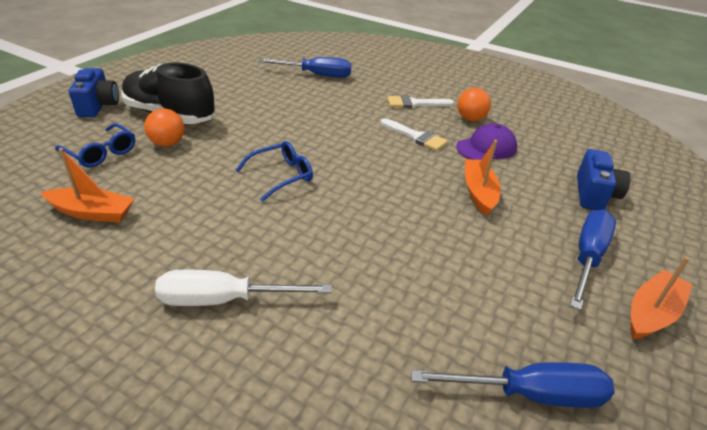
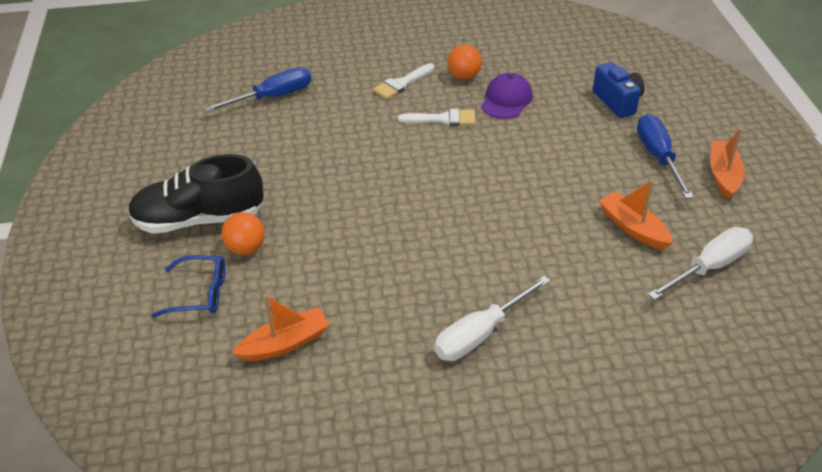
camera: 35 degrees left, 5 degrees up
(98, 106) = (109, 252): blue camera -> none
(281, 176) = (387, 219): blue glasses -> none
(479, 192) = (544, 145): orange boat -> orange boat (633, 228)
(530, 394) = (709, 267): blue screwdriver -> white screwdriver

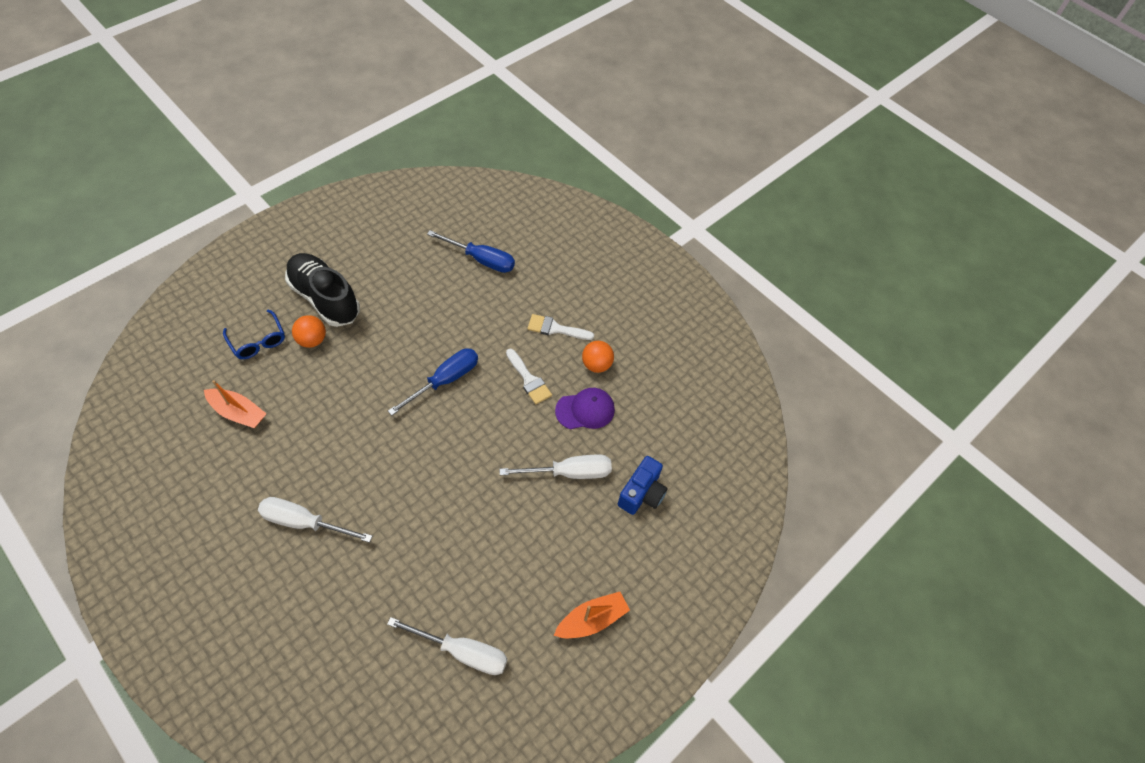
camera: 50 degrees right, 15 degrees up
(564, 133) = (569, 472): none -> white screwdriver
(633, 228) = (477, 575): orange boat -> none
(658, 157) = (583, 557): blue screwdriver -> blue screwdriver (445, 380)

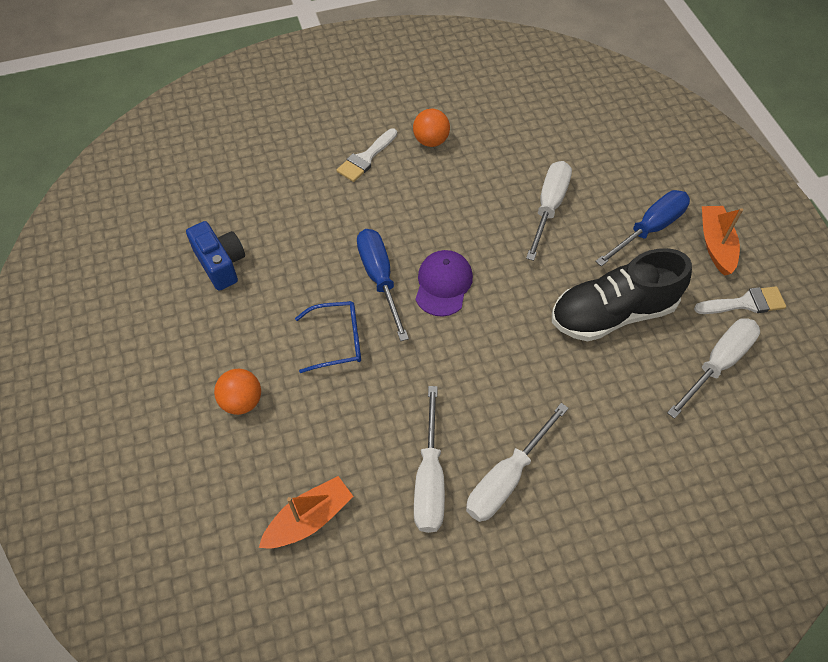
camera: 60 degrees left, 0 degrees up
(258, 341) = (205, 467): blue glasses -> blue glasses (337, 341)
(288, 473) = (429, 479): none -> white screwdriver
(325, 298) = (183, 369): black shoe -> black shoe (612, 313)
(481, 259) = (228, 191): blue screwdriver -> blue screwdriver (649, 229)
(529, 380) = (419, 202): white brush -> white brush (745, 303)
(585, 410) = (481, 169): purple cap -> purple cap (443, 284)
(642, 493) = (596, 159): blue camera -> blue camera (221, 264)

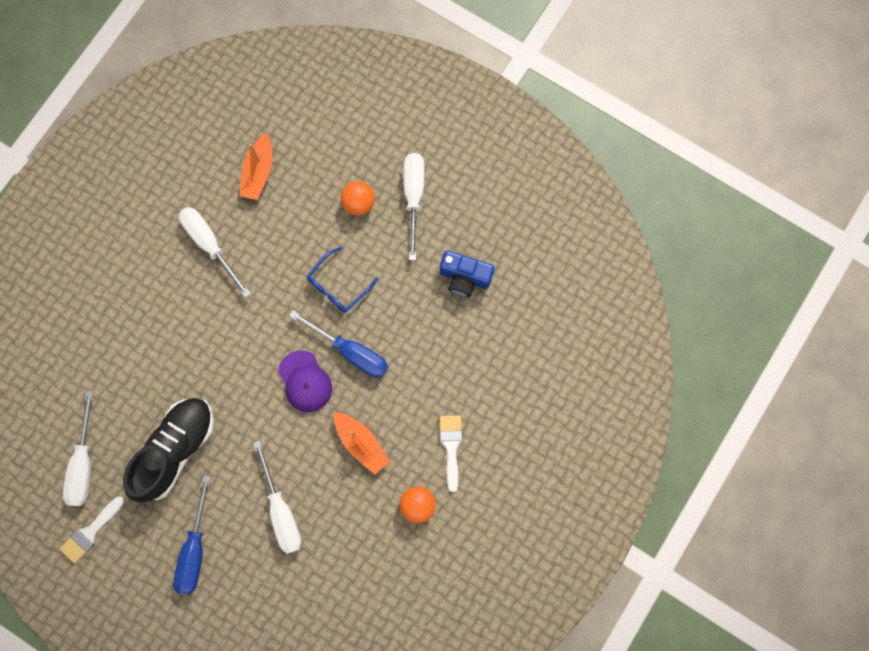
camera: 140 degrees right, 20 degrees up
(506, 478) = (166, 280): white screwdriver -> white screwdriver (413, 196)
(715, 245) = (138, 572): orange boat -> orange boat (361, 443)

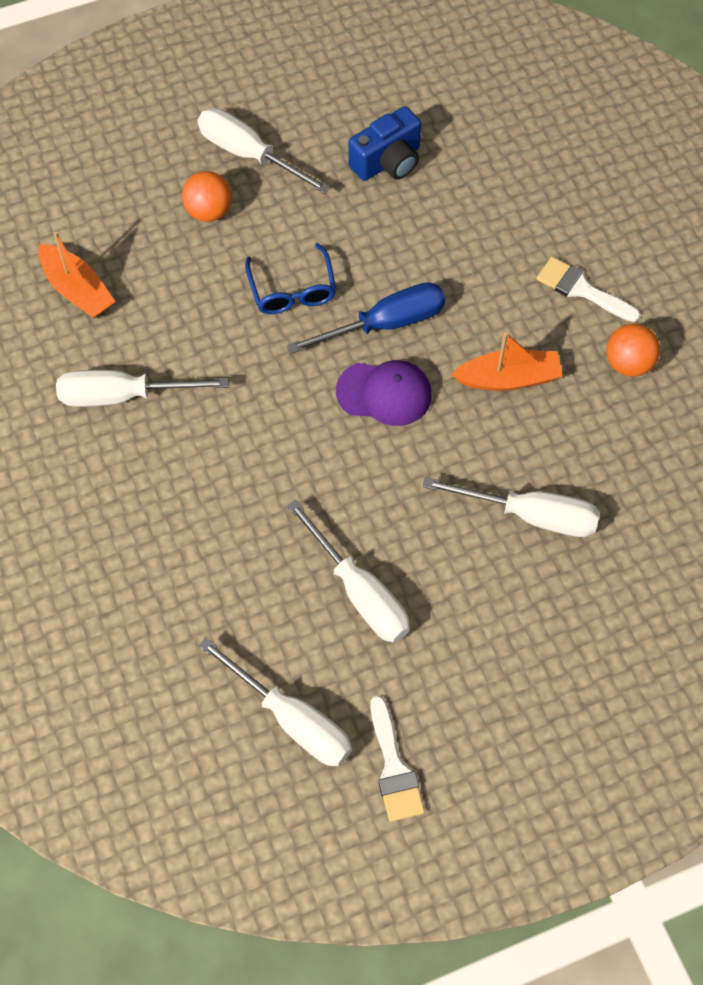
camera: 55 degrees left, 15 degrees down
(176, 449) = (359, 592): black shoe -> white screwdriver
(195, 549) = (510, 647): blue screwdriver -> none

